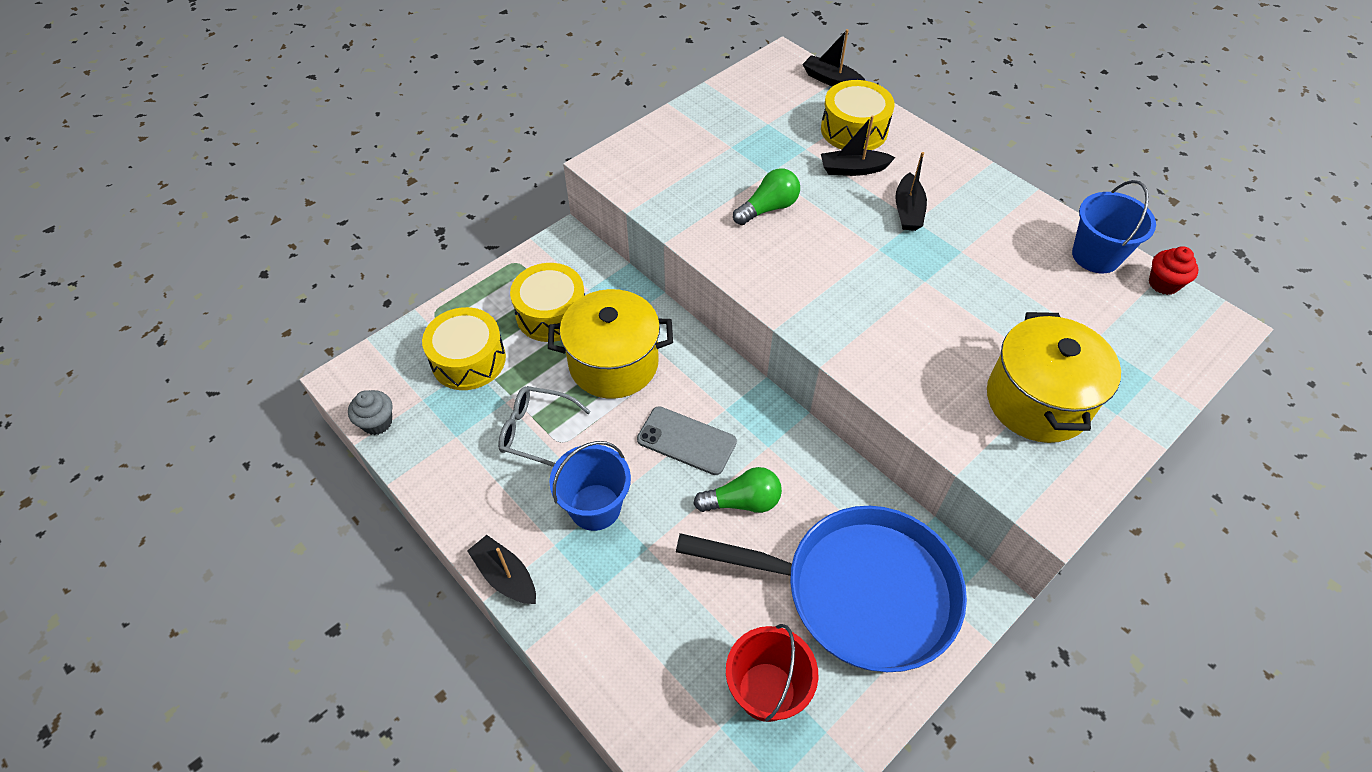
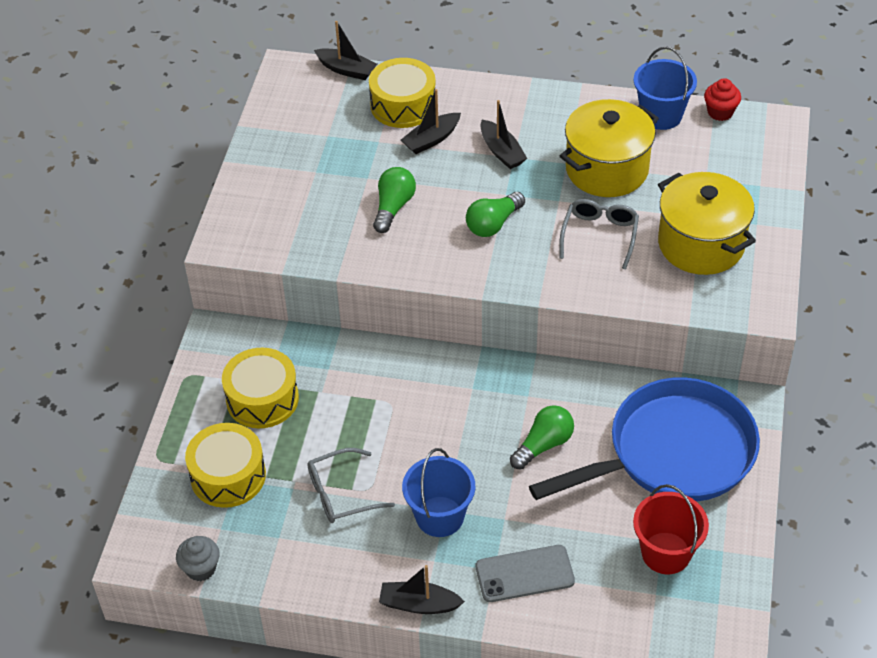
camera: 35 degrees left, 5 degrees down
(613, 363) = (353, 406): yellow pot -> yellow pot (607, 169)
(686, 441) = (464, 428): grey phone -> grey phone (524, 574)
(831, 80) = (347, 70): black boat -> black boat turned 150 degrees counterclockwise
(844, 269) = (493, 224): none -> green light bulb
(937, 334) = (599, 235): none -> grey glasses

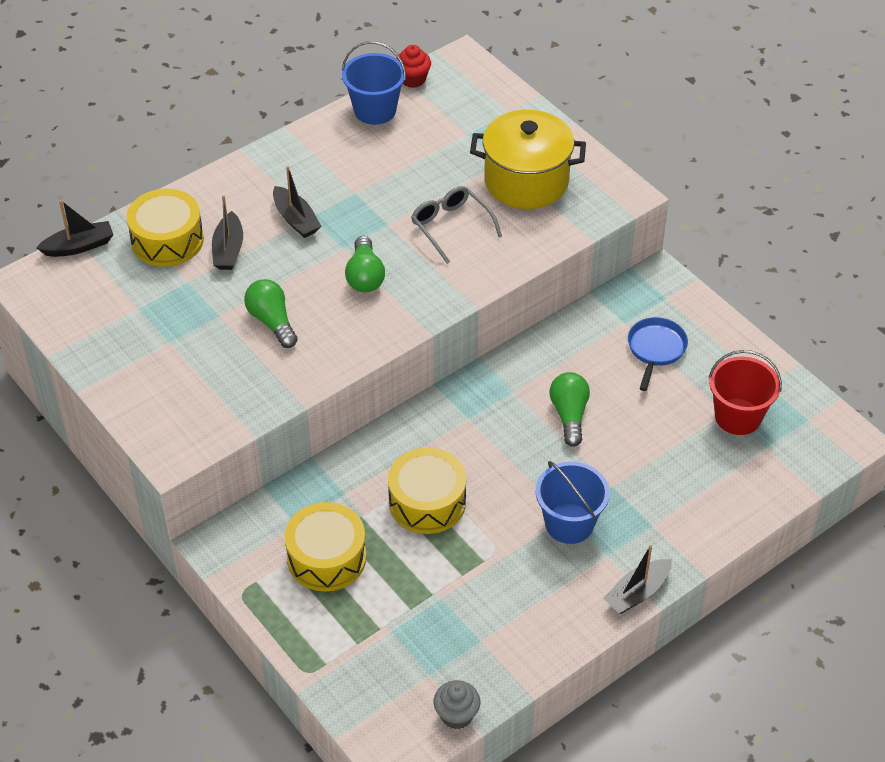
camera: 50 degrees left, 0 degrees up
(228, 476) = (381, 634): yellow drum -> yellow drum (427, 502)
(341, 494) = (481, 571): grey glasses -> none
(502, 151) = (296, 219): black boat -> black boat turned 45 degrees clockwise
(524, 574) = (674, 509): grey phone -> none
(607, 169) = (390, 176): yellow pot -> none
(672, 453) = (655, 349): blue pan -> blue pan, size x0.43

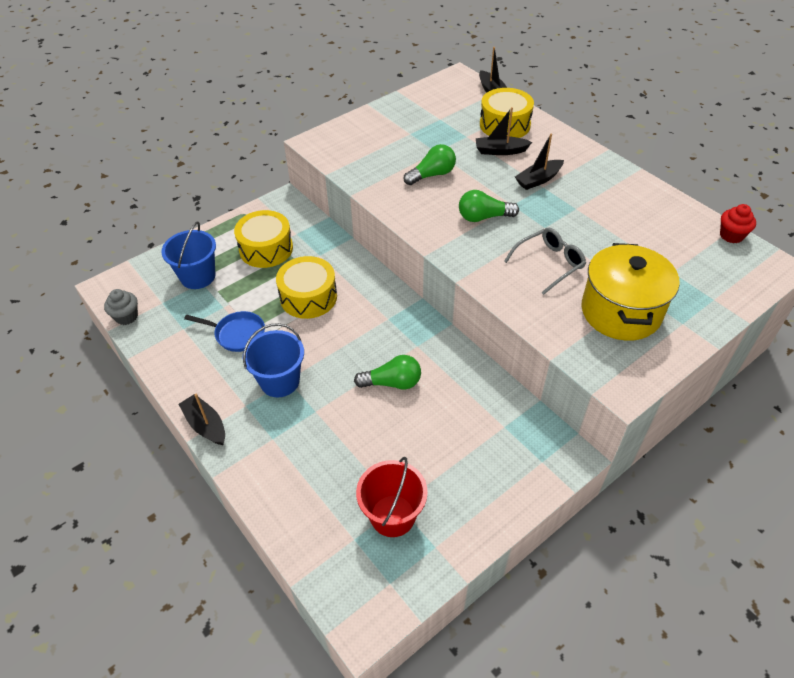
camera: 90 degrees right, 0 degrees up
(375, 110) = (680, 215): blue bucket -> blue bucket (198, 276)
(655, 349) = (473, 449): blue pan -> blue pan (237, 334)

